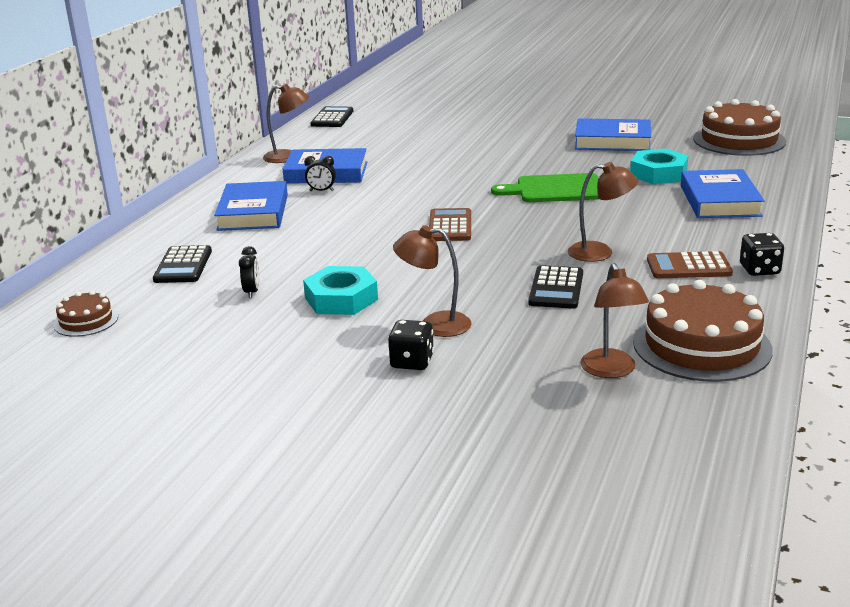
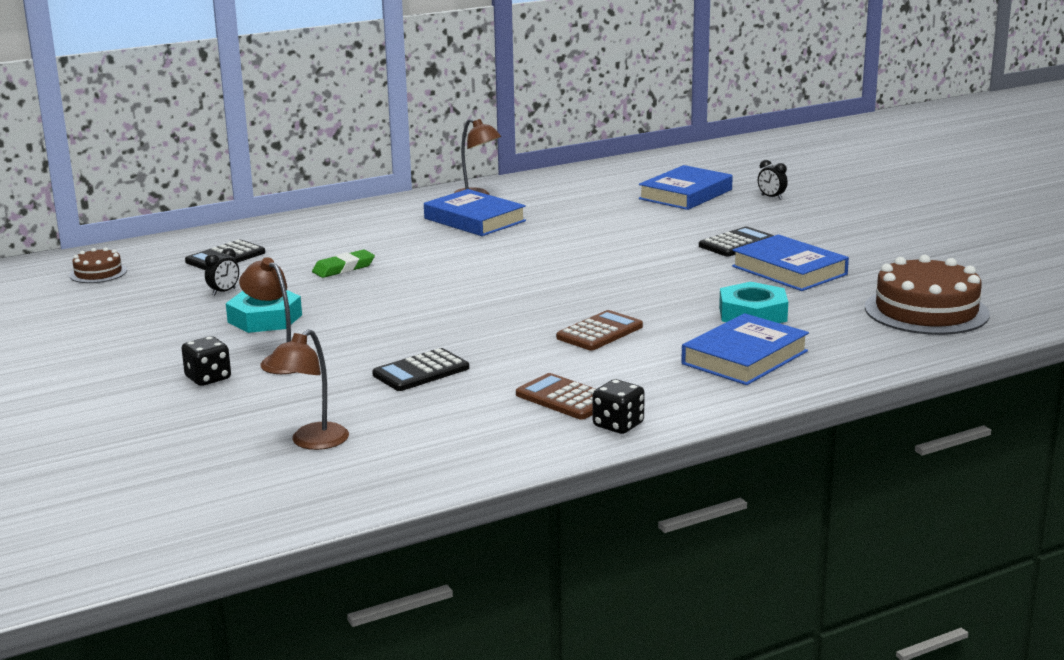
camera: 40 degrees right, 5 degrees down
(253, 212) = (352, 234): blue book -> blue book (685, 194)
(310, 239) = (343, 268): none -> green eraser
(321, 191) = (437, 233): black clock -> black clock (771, 197)
(332, 118) = (589, 173): black calculator -> black calculator (737, 243)
(450, 226) = (462, 295): brown calculator -> brown calculator (599, 332)
(555, 189) = (621, 295): green cutting board -> none
(600, 252) = (524, 359): brown lamp -> none
(701, 345) = (417, 456): brown cake -> none

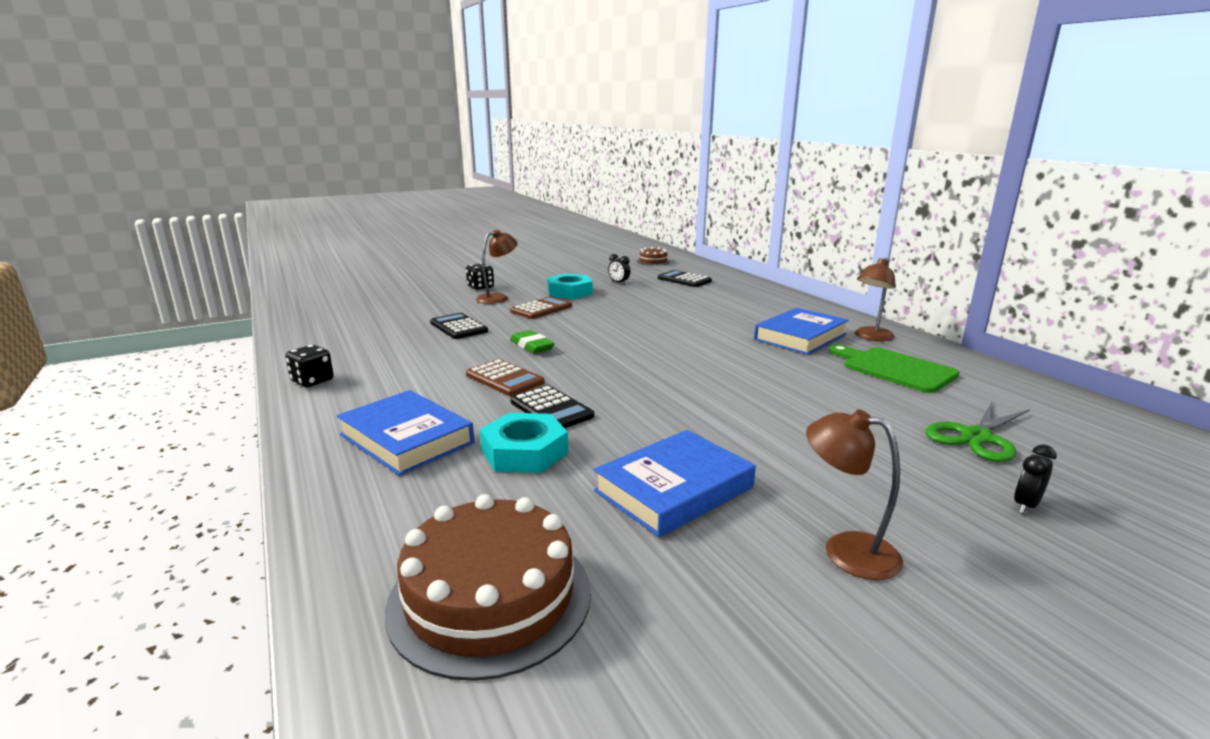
camera: 90 degrees right, 0 degrees up
(312, 442) = (373, 308): brown lamp -> brown lamp (846, 550)
(343, 268) = (665, 304): green eraser -> green eraser (531, 346)
(560, 199) = (894, 369): none -> green cutting board
(565, 398) = (377, 365): brown calculator -> brown calculator (541, 309)
(685, 194) = (976, 437): blue book -> green scissors
(737, 243) = (777, 459): black calculator -> black calculator (551, 409)

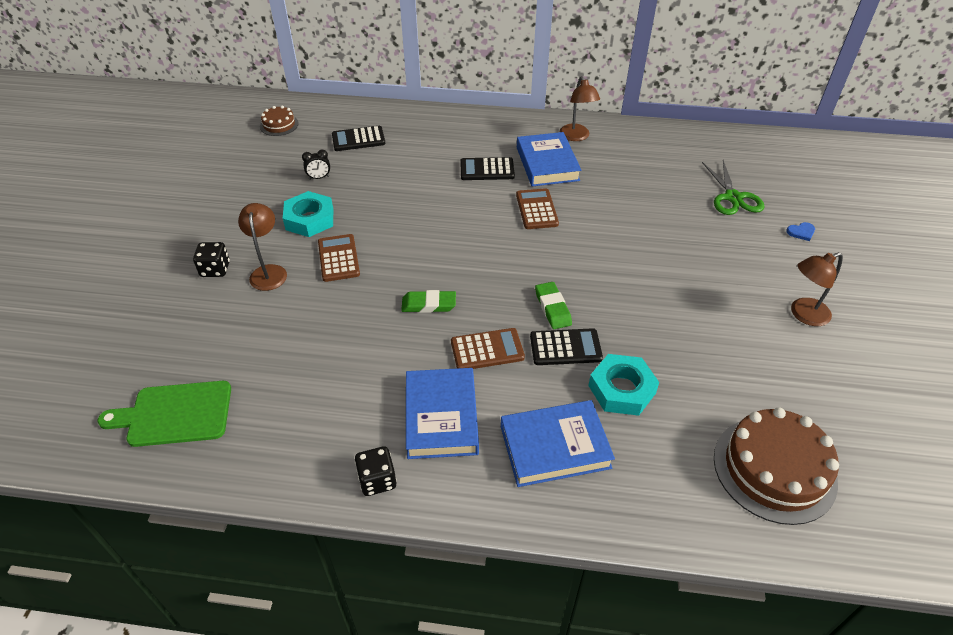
camera: 55 degrees left, 25 degrees up
(458, 327) = (330, 332): black calculator -> black calculator (487, 170)
(599, 390) = (553, 308): none -> green eraser
(674, 489) = (712, 343): blue book -> blue book (441, 417)
(726, 349) = (536, 209): none -> brown calculator
(894, 369) = (632, 163): green cutting board -> green cutting board (175, 414)
(1026, 505) = (801, 232): black clock -> blue heart

